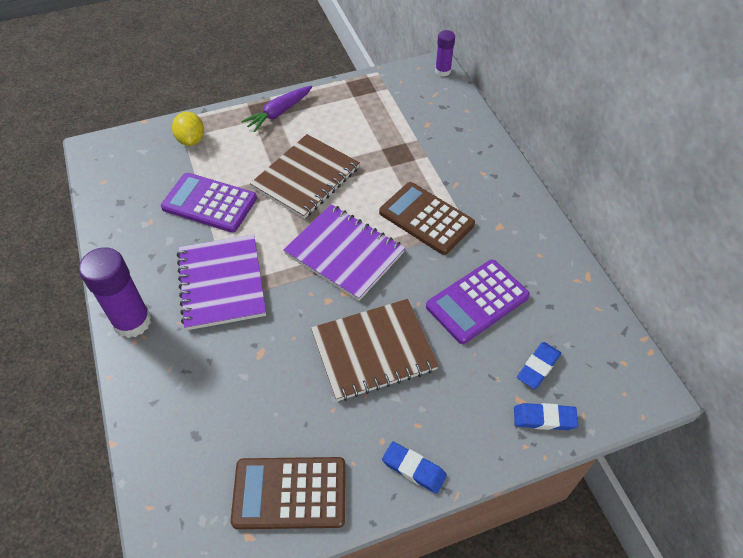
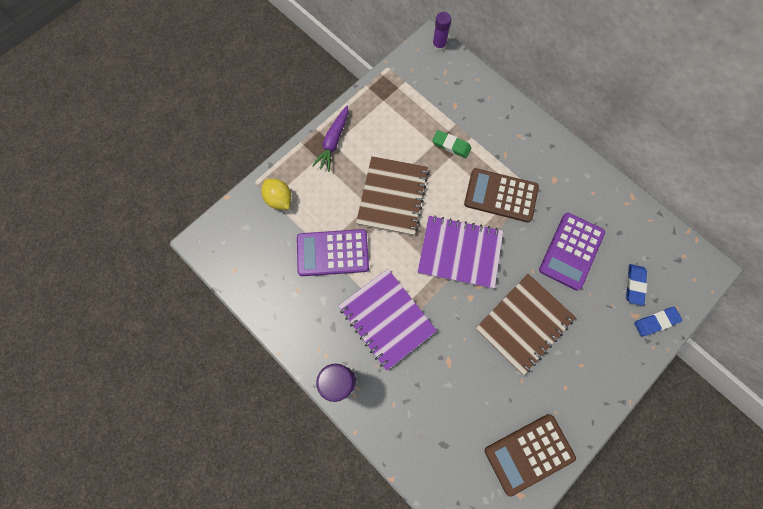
camera: 25 degrees left, 20 degrees up
(399, 156) = (451, 145): none -> green eraser
(414, 469) = (595, 397): blue eraser -> none

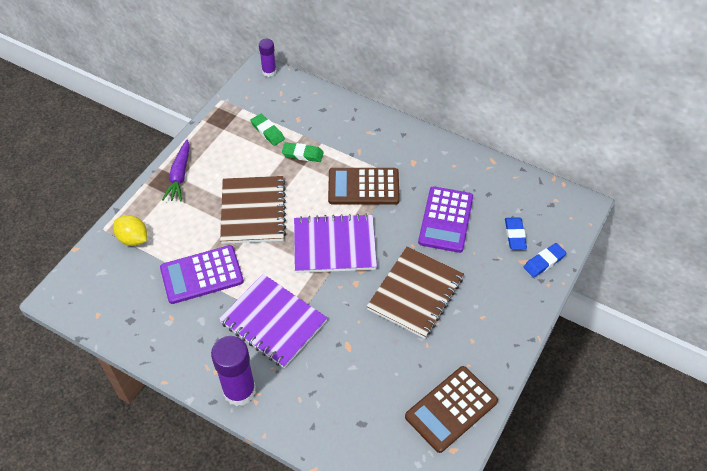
camera: 15 degrees left, 20 degrees down
(423, 112) = (267, 131): none -> green eraser

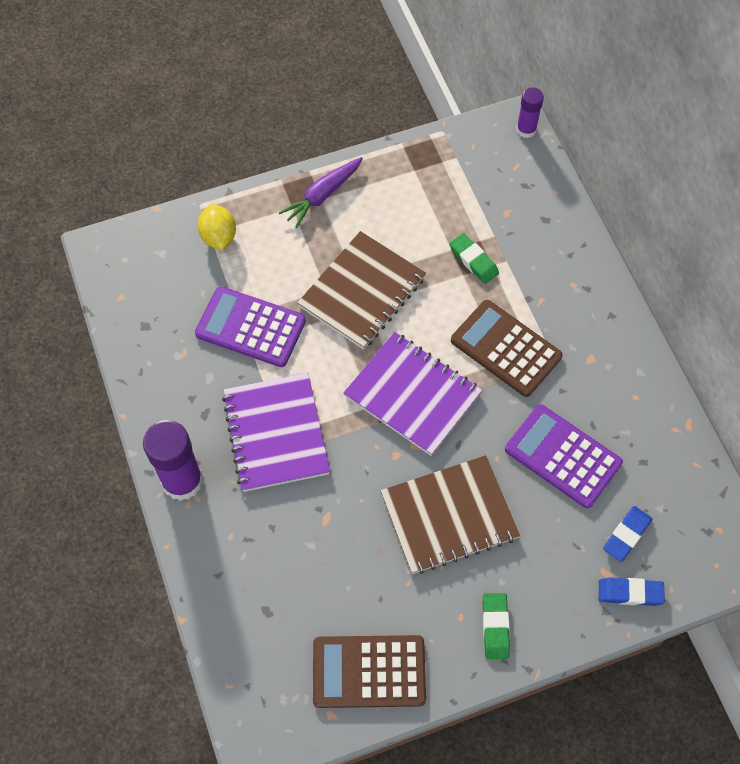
camera: 40 degrees right, 10 degrees up
(267, 131) = (459, 205): green eraser -> green eraser (495, 627)
(445, 220) = (563, 456): purple calculator -> purple calculator turned 75 degrees clockwise

